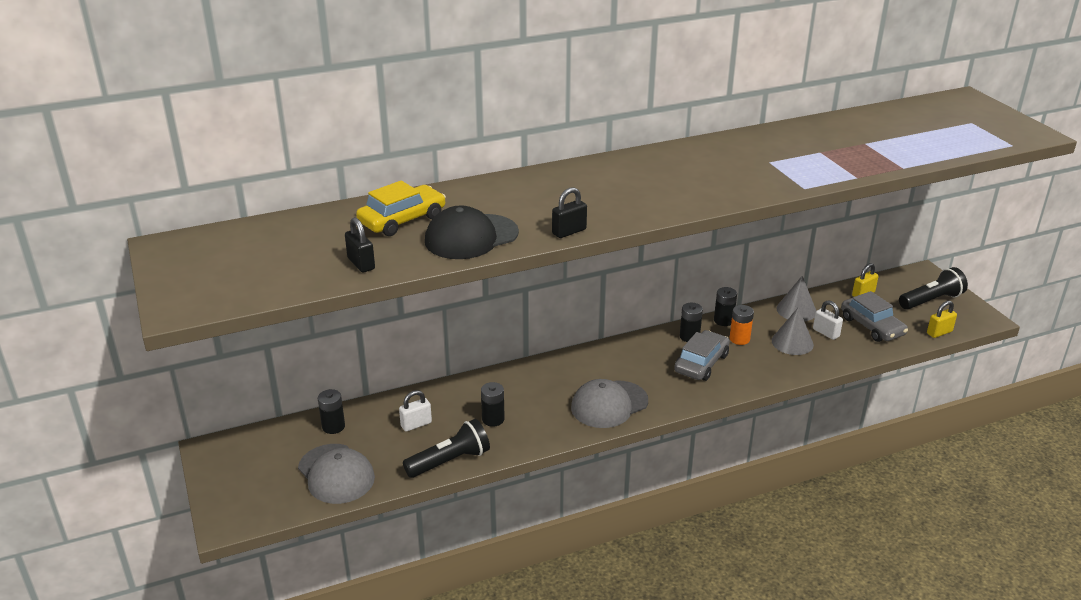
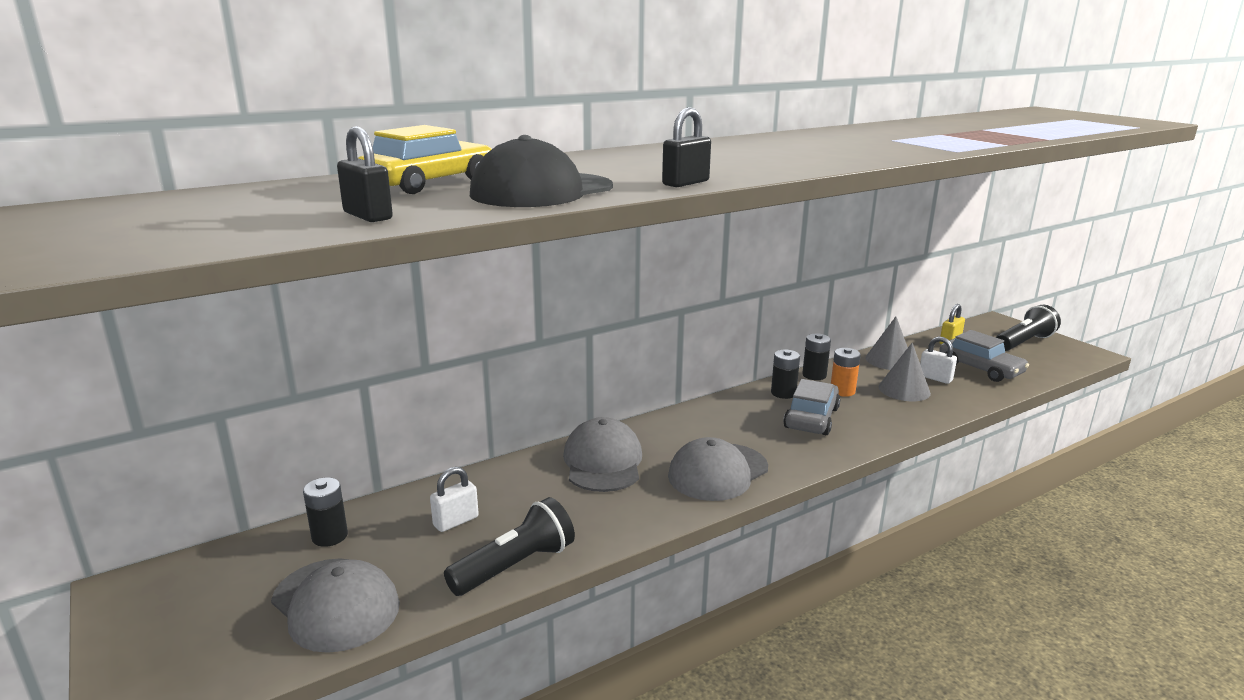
camera: 10 degrees left, 10 degrees down
(493, 419) = (566, 504): black battery -> none
(527, 387) = (603, 462): none -> grey cap
(939, 332) = (1055, 369): yellow padlock -> none

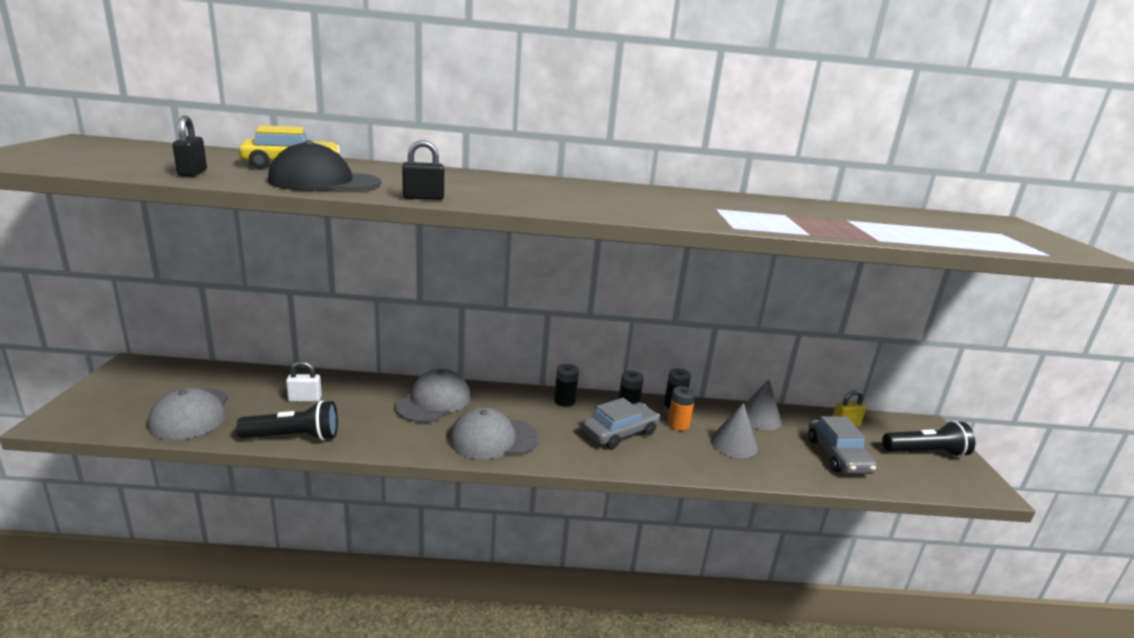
camera: 30 degrees right, 0 degrees up
(330, 536) = (239, 379): black battery -> black battery (564, 401)
(935, 378) = (778, 446): white padlock -> none

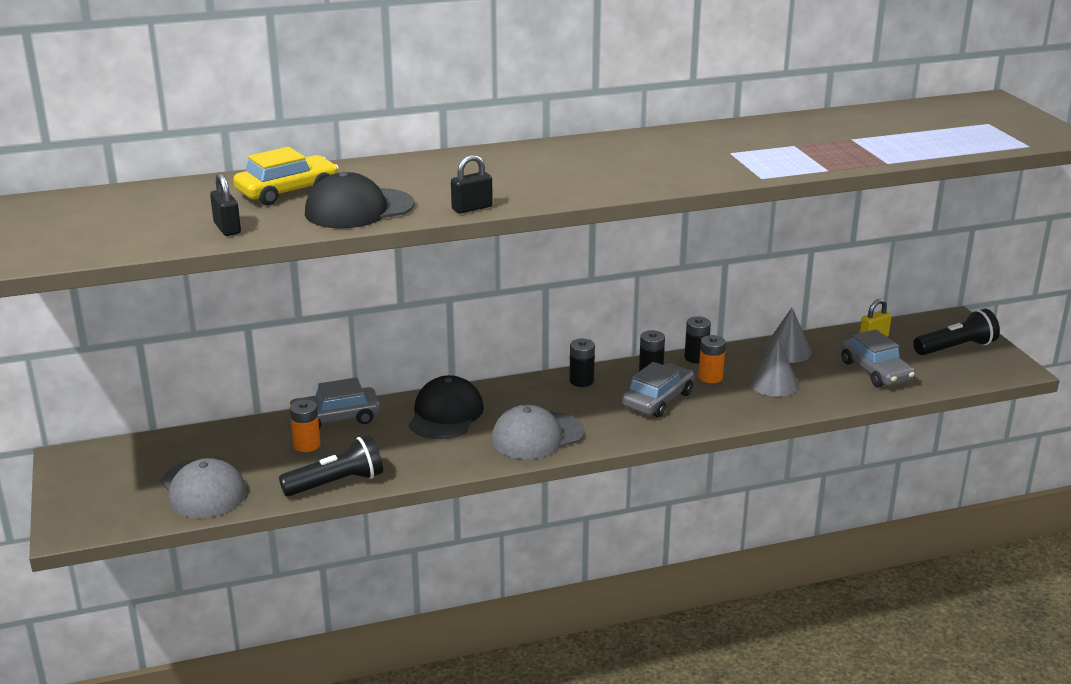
camera: 15 degrees left, 5 degrees up
(305, 399) = (307, 445): white padlock -> orange battery
(347, 383) = (335, 418): none -> grey car
(434, 401) = (446, 414): grey cap -> black cap

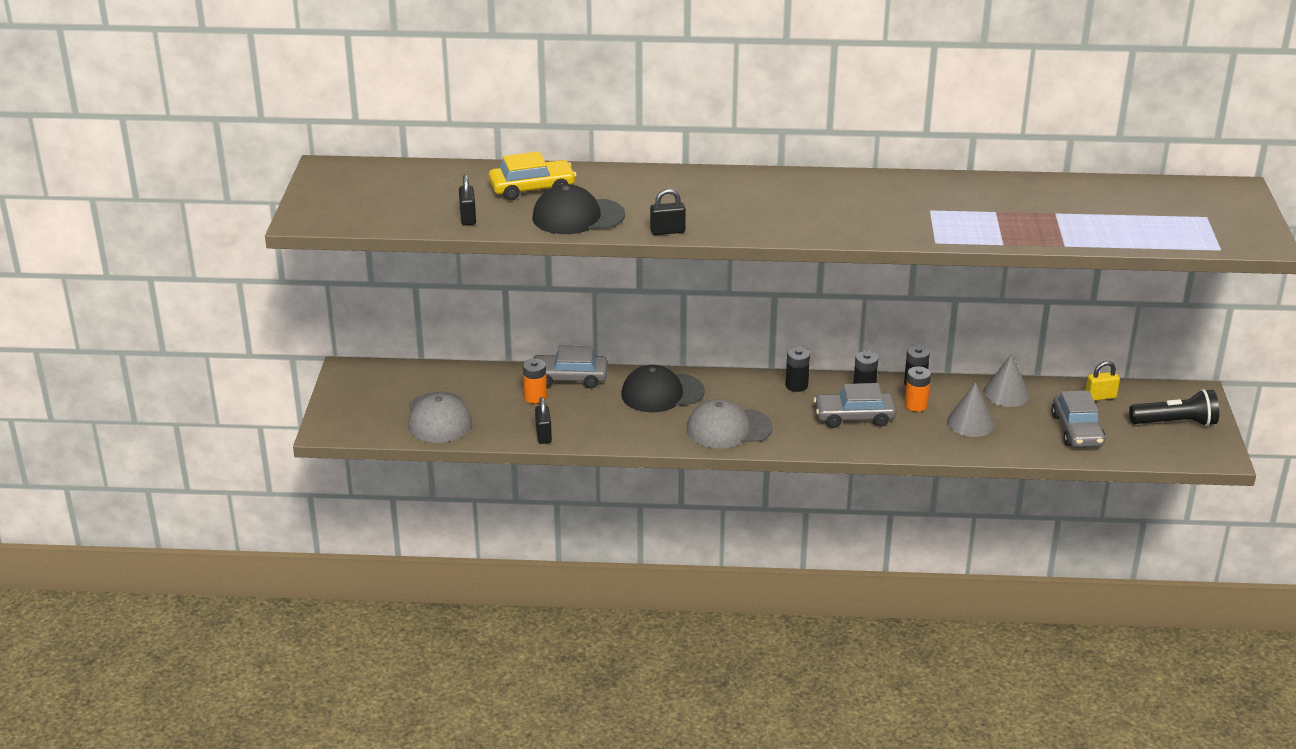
camera: 20 degrees right, 5 degrees up
(336, 483) = (543, 435): black flashlight -> black padlock
(446, 414) = (662, 393): black cap -> black cap turned 135 degrees counterclockwise
(658, 400) = (854, 417): grey car -> grey car turned 150 degrees counterclockwise

